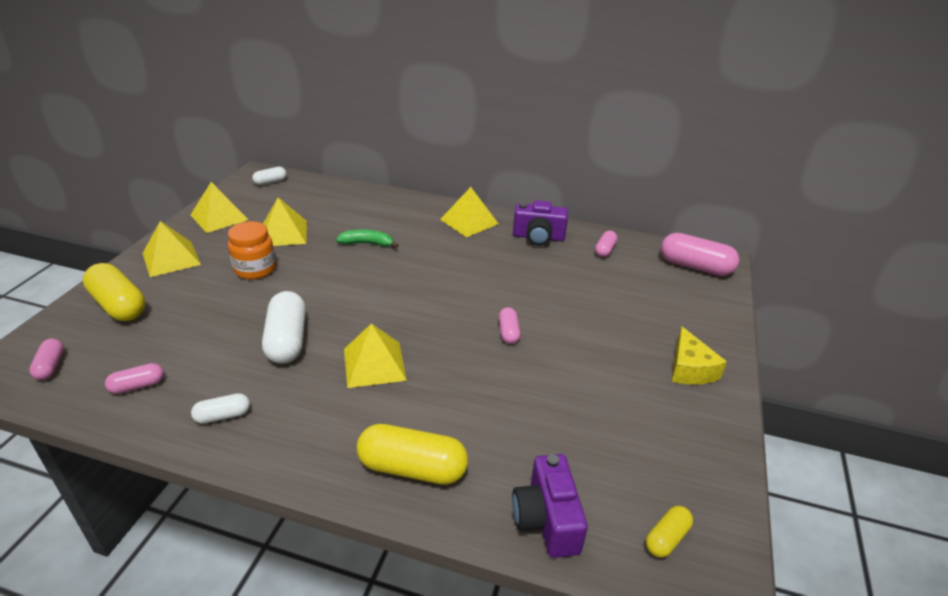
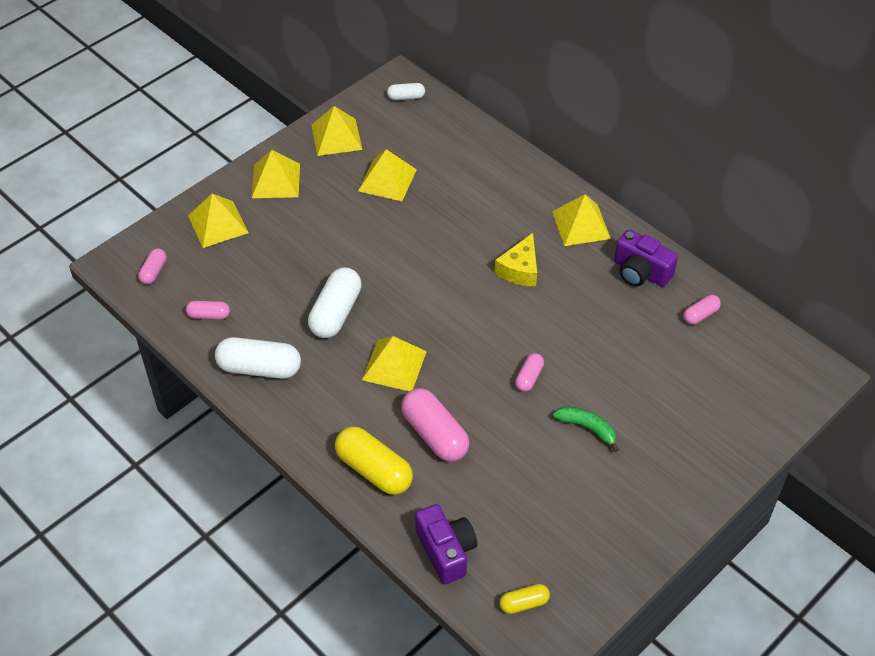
camera: 30 degrees right, 15 degrees up
(119, 305) = (218, 224): yellow capsule -> yellow pyramid
(223, 416) = (259, 368): white capsule -> white capsule, size x1.90
(255, 269) = (342, 219): orange jar -> none
(367, 243) = (459, 221): green banana -> green banana (587, 428)
(546, 519) = (446, 551): purple camera -> purple camera turned 135 degrees clockwise
(690, 369) = (668, 481): yellow cheese -> yellow cheese (520, 270)
(695, 266) = (783, 372): pink capsule -> pink capsule (435, 434)

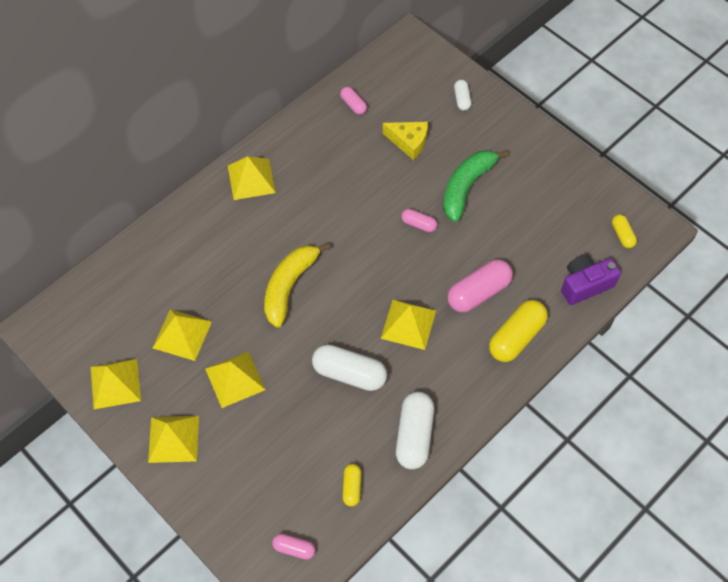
camera: 90 degrees left, 10 degrees up
(209, 315) = (352, 487): pink capsule -> yellow capsule
(218, 224) = (231, 491): yellow pyramid -> yellow pyramid (235, 379)
(406, 97) = (64, 319): white capsule -> white capsule (462, 99)
(443, 261) = (289, 286): none -> yellow banana
(520, 270) = (302, 227): yellow cheese -> yellow cheese (409, 142)
(587, 428) = (466, 187): green banana -> green banana, size x1.70
(640, 272) = (307, 140): purple camera -> none

